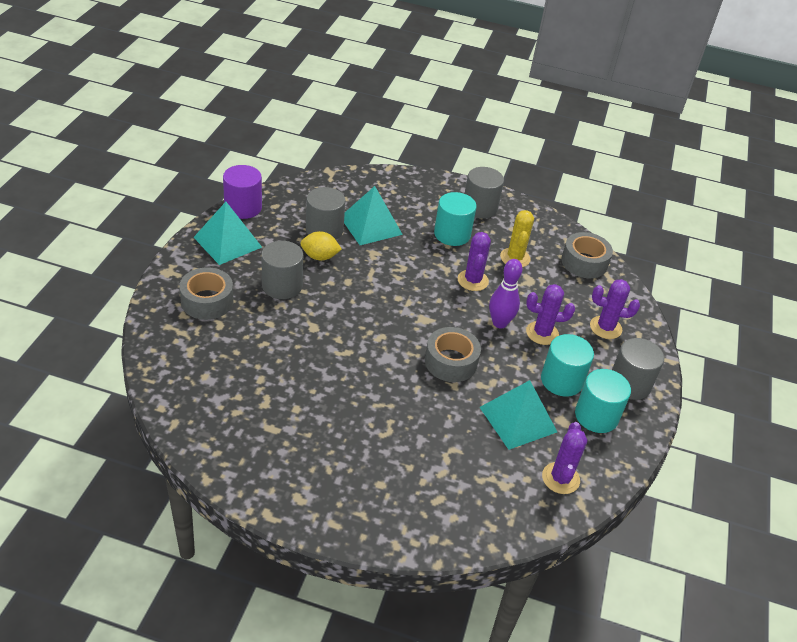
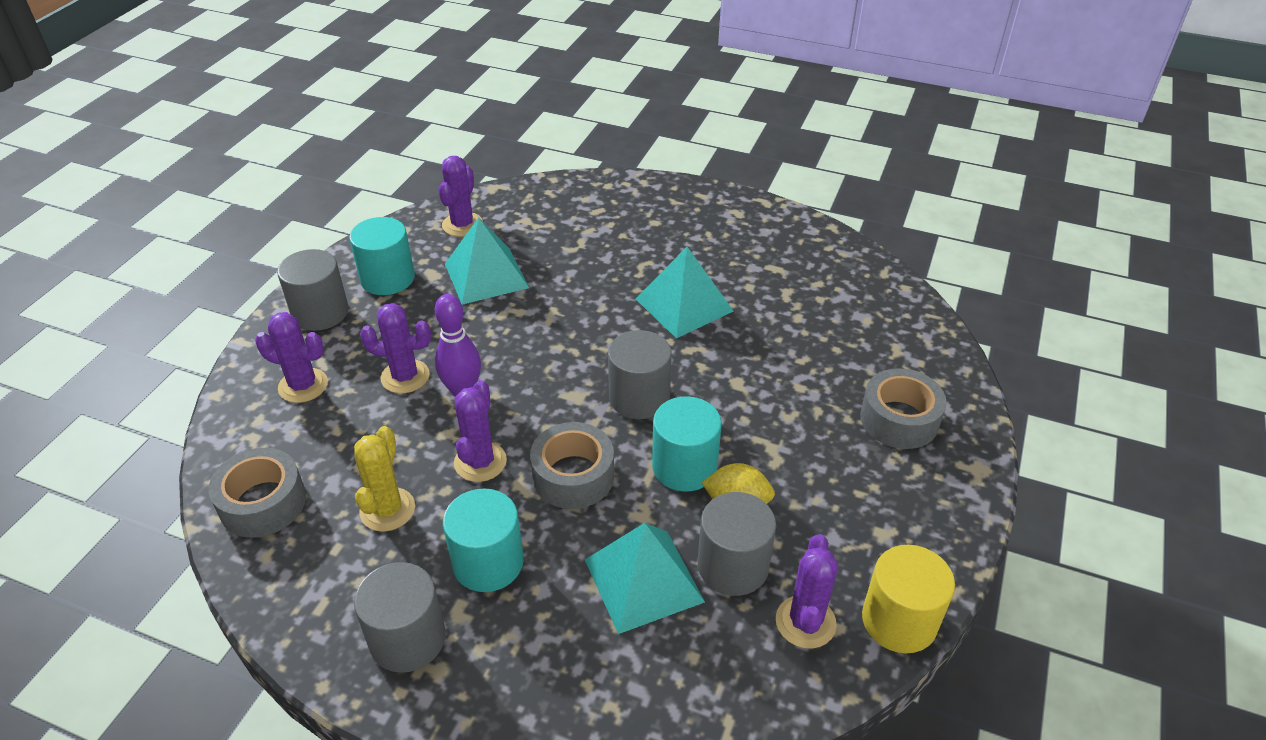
camera: 170 degrees left, 0 degrees up
(227, 242) = (903, 532): turquoise pyramid -> turquoise pyramid (684, 305)
(243, 207) = (899, 620): purple cylinder -> yellow cylinder
(282, 286) = (792, 447): grey cylinder -> grey cylinder (639, 397)
(290, 208) = (805, 622): none -> purple cactus
(451, 362) = (550, 337): grey tape -> grey tape (573, 476)
(561, 380) = (410, 316): turquoise cylinder -> turquoise cylinder (684, 466)

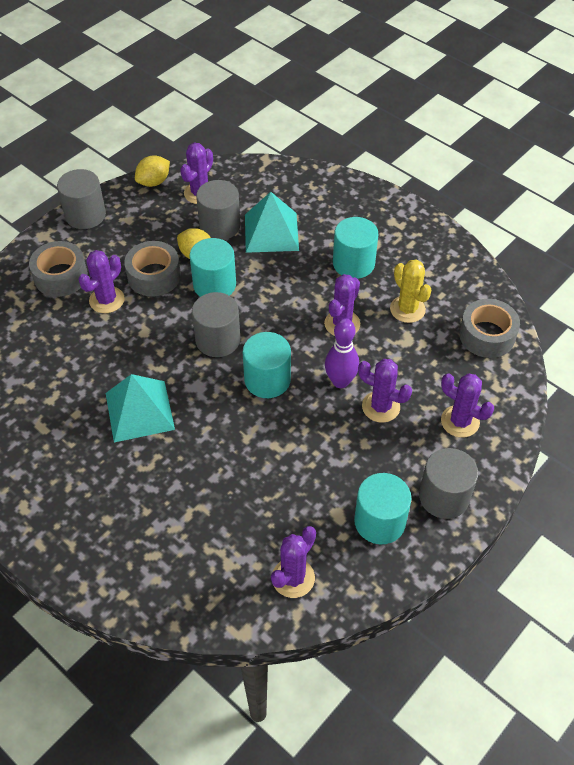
camera: 160 degrees left, 10 degrees up
(387, 510) = (407, 309): yellow cactus -> yellow cactus turned 60 degrees counterclockwise
(407, 639) = (405, 239): grey cylinder -> grey cylinder (85, 215)
(486, 275) = (289, 497): turquoise pyramid -> none
(555, 370) = (267, 380): none -> turquoise cylinder
(573, 476) = (286, 298): grey tape -> grey tape (154, 276)
(813, 406) = (107, 300): none -> purple cactus
(899, 620) = (154, 182): yellow cylinder -> yellow lemon

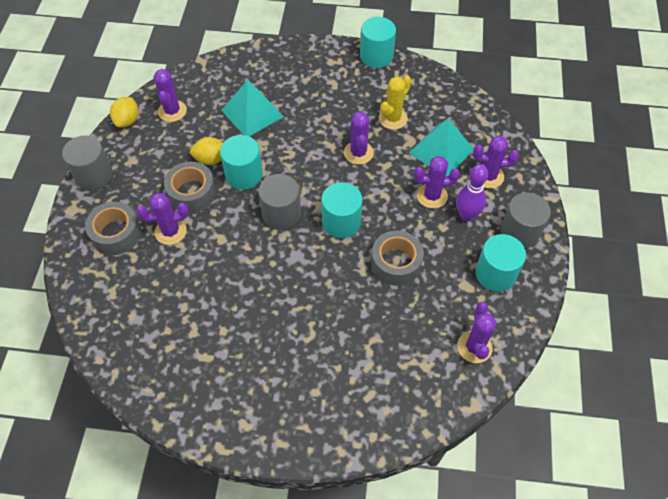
camera: 35 degrees left, 5 degrees up
(107, 300) = (170, 231): purple cactus -> purple cactus turned 75 degrees clockwise
(139, 411) = (269, 299): turquoise pyramid -> turquoise pyramid (441, 150)
(220, 226) = (209, 128): grey cylinder -> none
(340, 381) = (391, 194): purple bowling pin -> purple bowling pin (466, 215)
(353, 263) = (330, 105): turquoise cylinder -> turquoise cylinder (376, 56)
(407, 309) = (393, 118): yellow cactus -> yellow cactus turned 75 degrees counterclockwise
(487, 335) = (457, 109): grey tape -> grey tape (396, 263)

